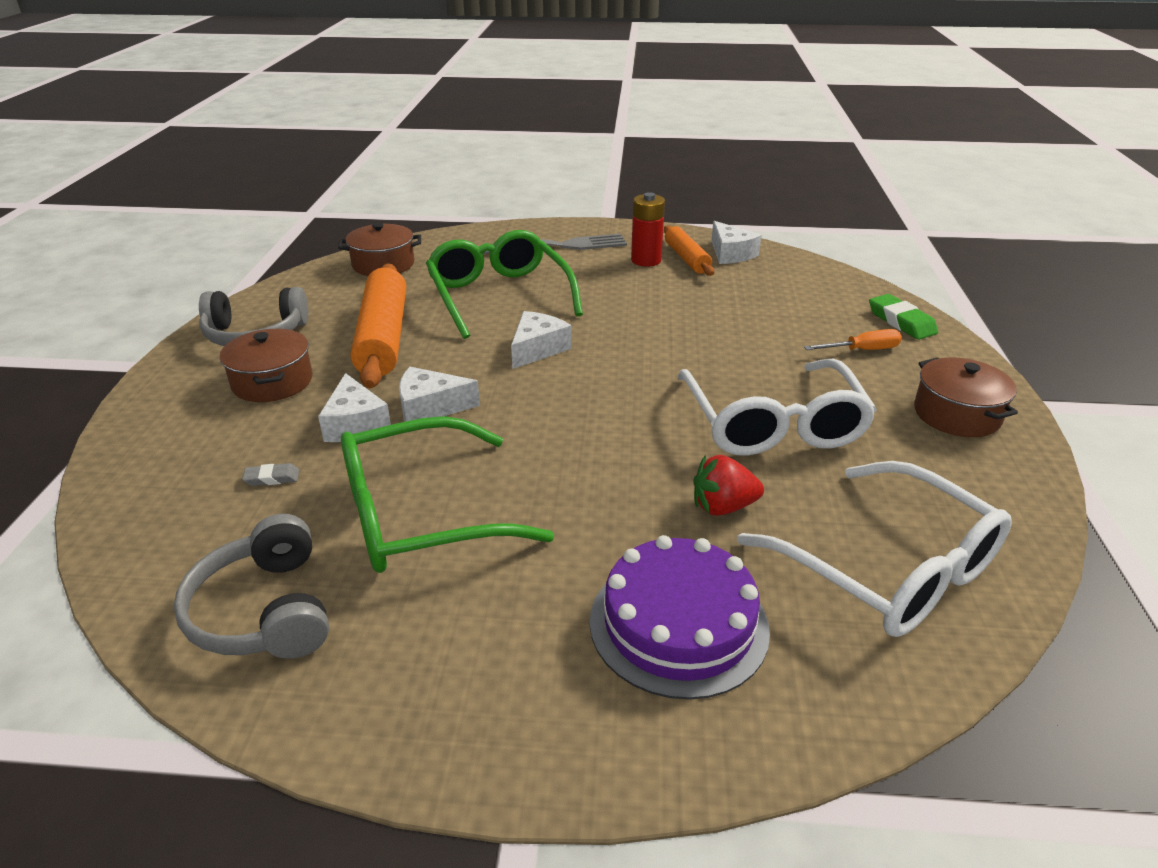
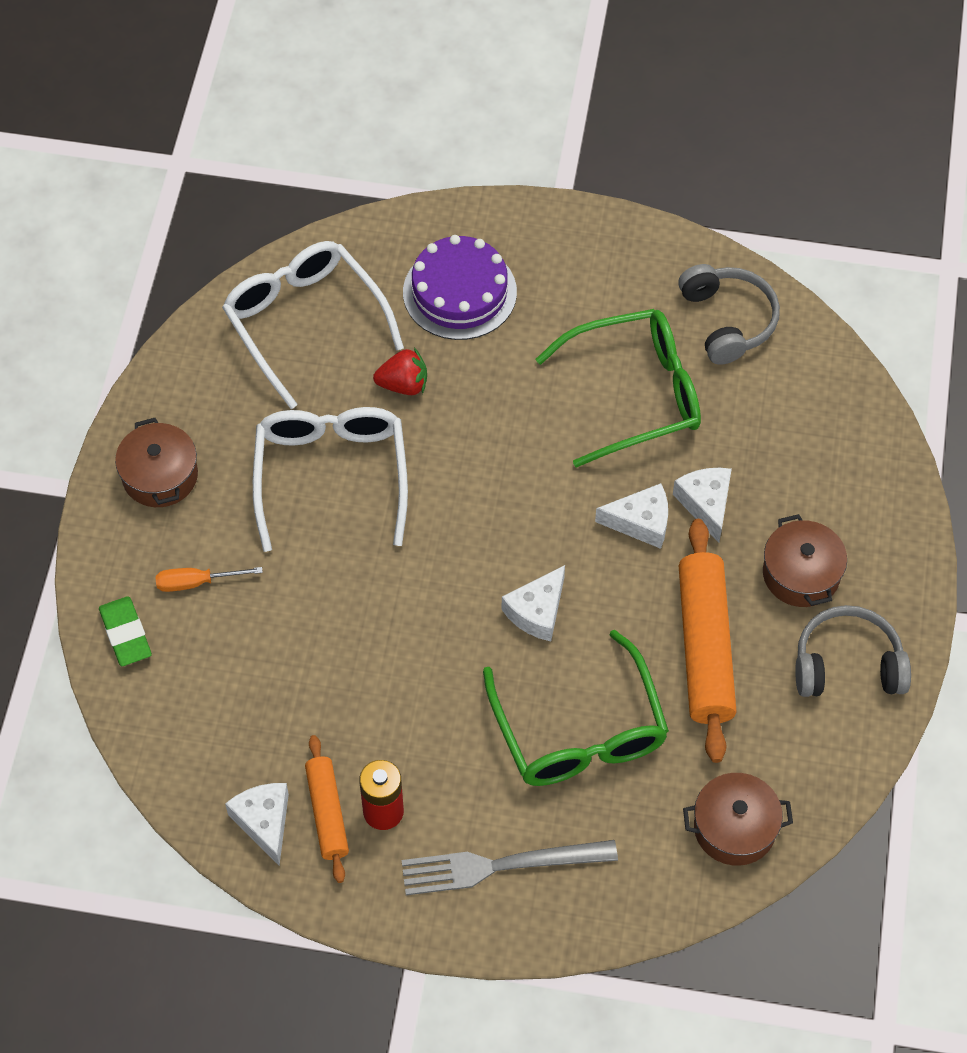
camera: 175 degrees left, 25 degrees up
(272, 478) = (760, 441): grey eraser -> none

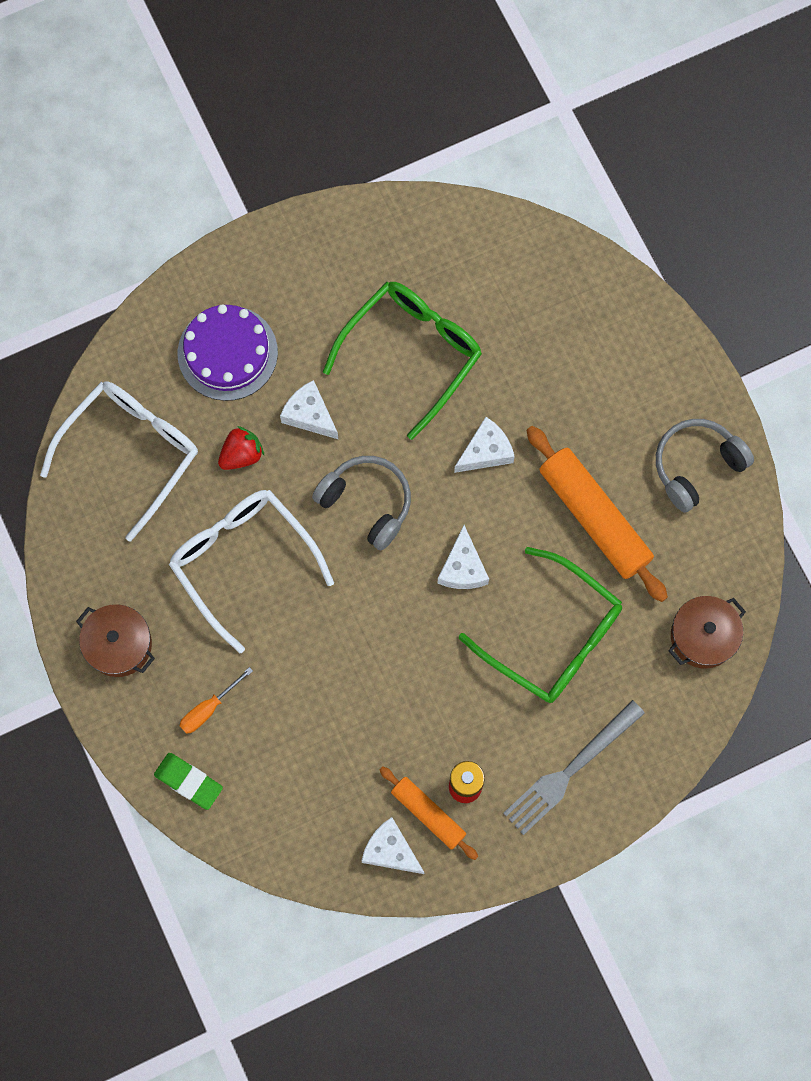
camera: 35 degrees left, 15 degrees up
(304, 322) = (131, 452): white glasses -> white glasses turned 105 degrees clockwise
(706, 504) = (520, 407): white cheese -> white cheese (309, 415)
(727, 320) = (436, 251): grey headphones -> grey headphones (367, 503)
(801, 574) = (620, 418): brown pot -> none

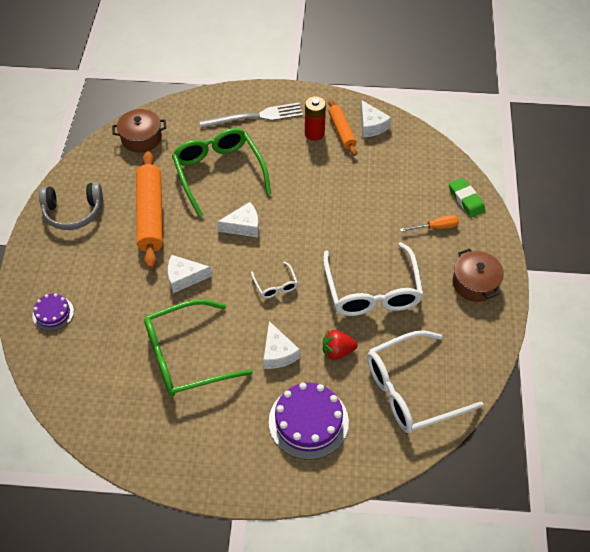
camera: 150 degrees left, 20 degrees down
(367, 503) = (275, 285): grey headphones -> white glasses
(462, 568) = (243, 226): white cheese -> white cheese turned 45 degrees clockwise
(605, 320) = (53, 313): none -> purple cake

